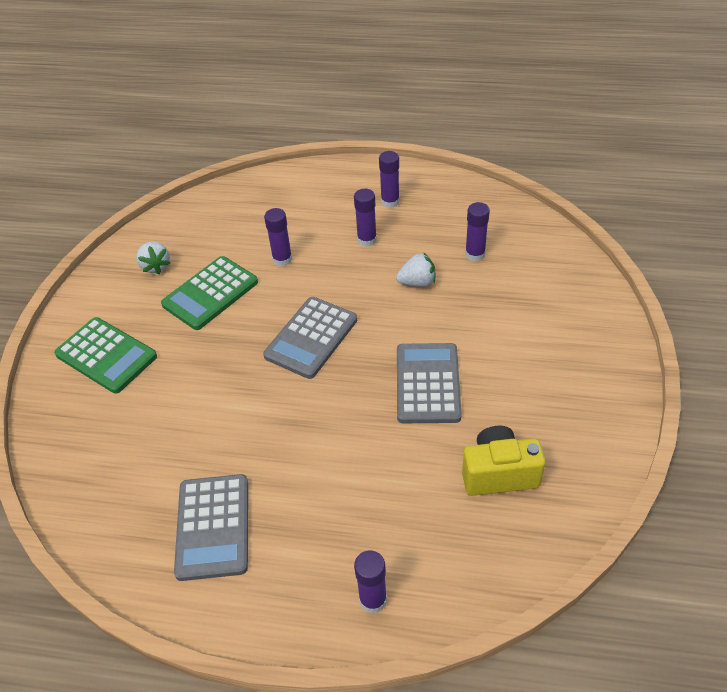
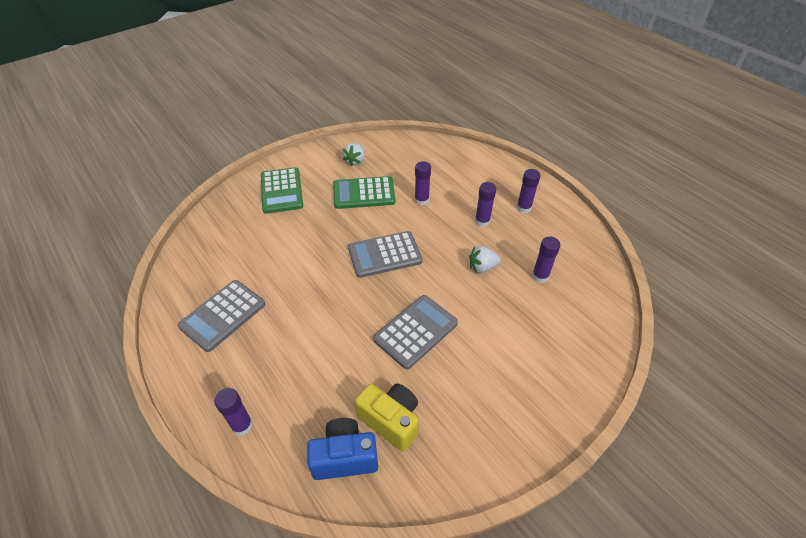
camera: 40 degrees right, 0 degrees up
(417, 282) = (482, 267): white strawberry -> white strawberry turned 135 degrees clockwise
(498, 536) = (344, 457): none -> blue camera

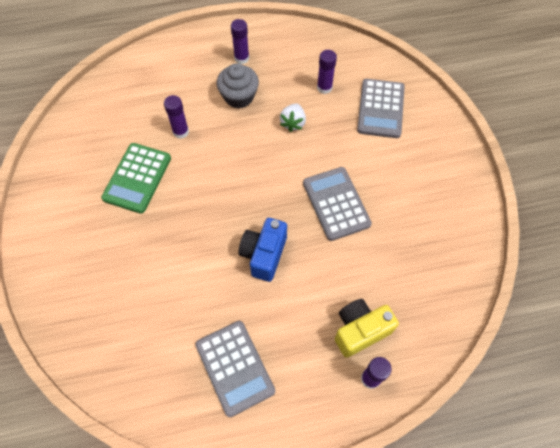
camera: 65 degrees left, 15 degrees up
(282, 191) = (79, 258): green calculator -> none
(344, 457) = (431, 303): blue camera -> blue camera (264, 255)
(355, 161) = (79, 167): white strawberry -> none
(385, 255) = (235, 193): grey calculator -> grey calculator (381, 109)
(391, 421) = (413, 257): yellow camera -> yellow camera (360, 331)
(482, 221) = (239, 97): purple glue stick -> grey cupcake

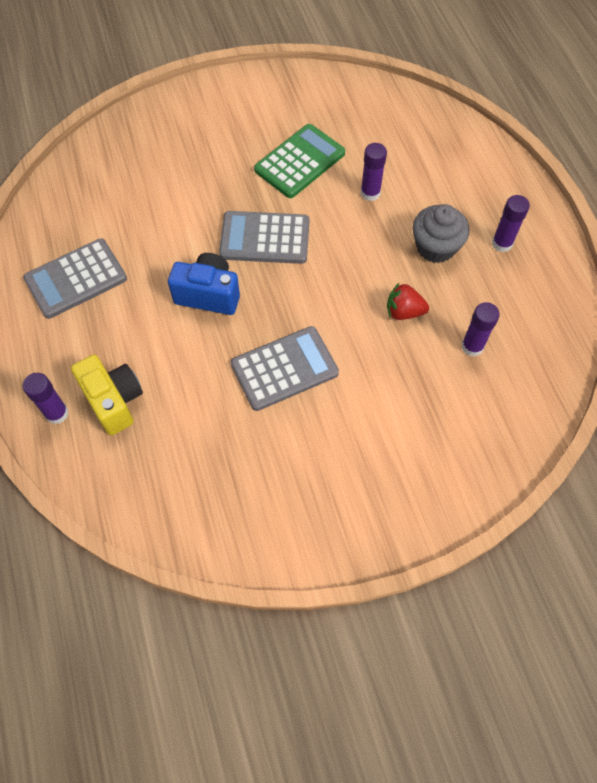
camera: 85 degrees right, 0 degrees up
(137, 178) = (299, 162): green calculator -> green calculator turned 120 degrees clockwise
(293, 123) = (404, 312): white strawberry -> red strawberry
(381, 109) = (448, 422): grey calculator -> grey calculator (265, 238)

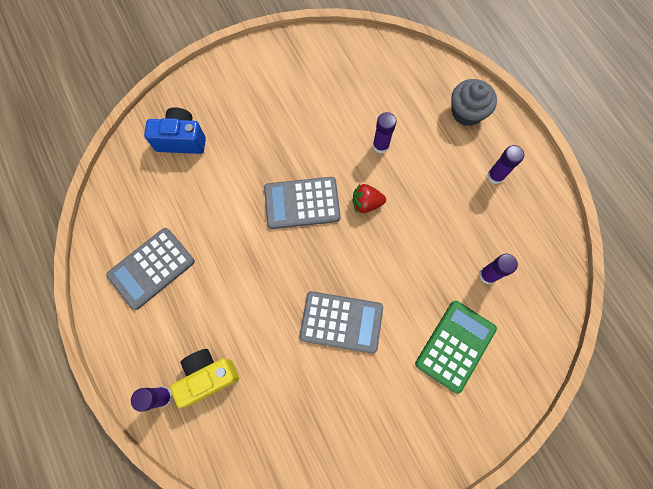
camera: 10 degrees left, 10 degrees up
(114, 401) = (208, 376): yellow camera -> yellow camera turned 75 degrees counterclockwise
(208, 295) = (266, 264): blue camera -> blue camera (181, 140)
(284, 368) = (341, 322): grey calculator -> grey calculator turned 45 degrees clockwise
(299, 162) = (316, 125): green calculator -> green calculator (455, 346)
(404, 312) = (428, 252): red strawberry -> red strawberry (366, 203)
(435, 247) = (443, 188): grey cupcake -> grey cupcake (467, 112)

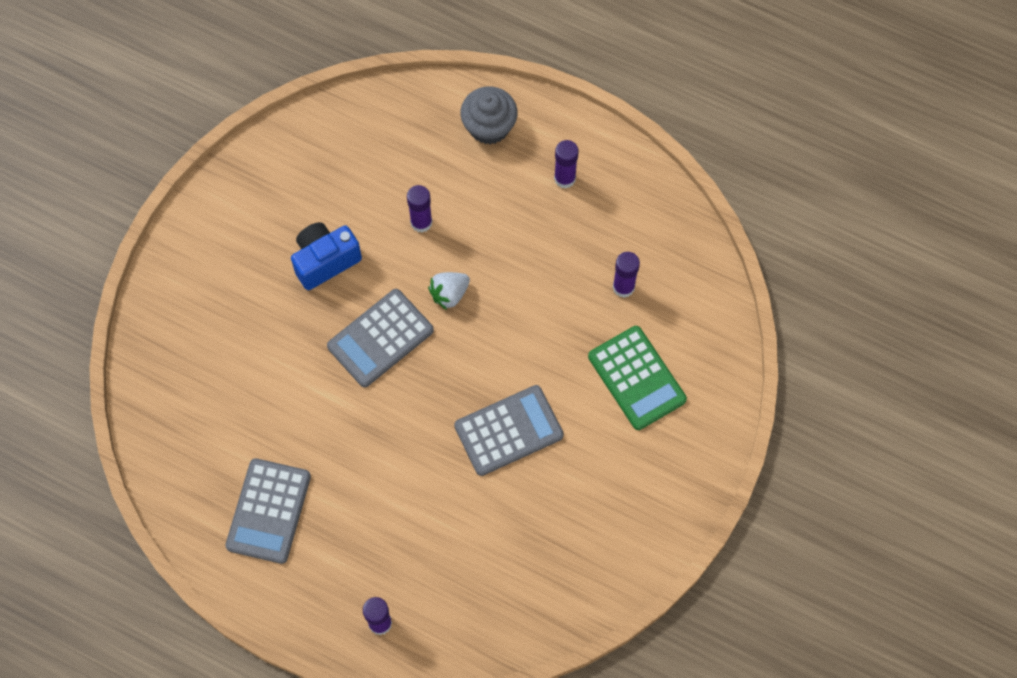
camera: 35 degrees left, 5 degrees down
(181, 140) = (193, 357): blue camera -> blue camera (325, 261)
(208, 376) = (412, 573): yellow camera -> none
(366, 203) = (449, 294): red strawberry -> white strawberry
(455, 346) = (637, 378): green calculator -> green calculator turned 150 degrees clockwise

